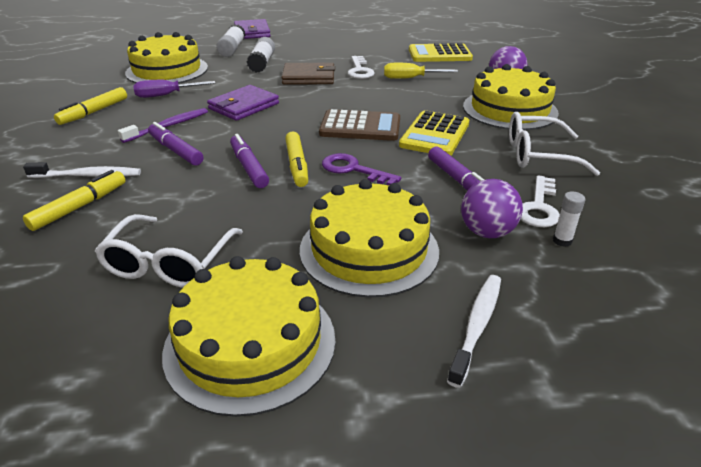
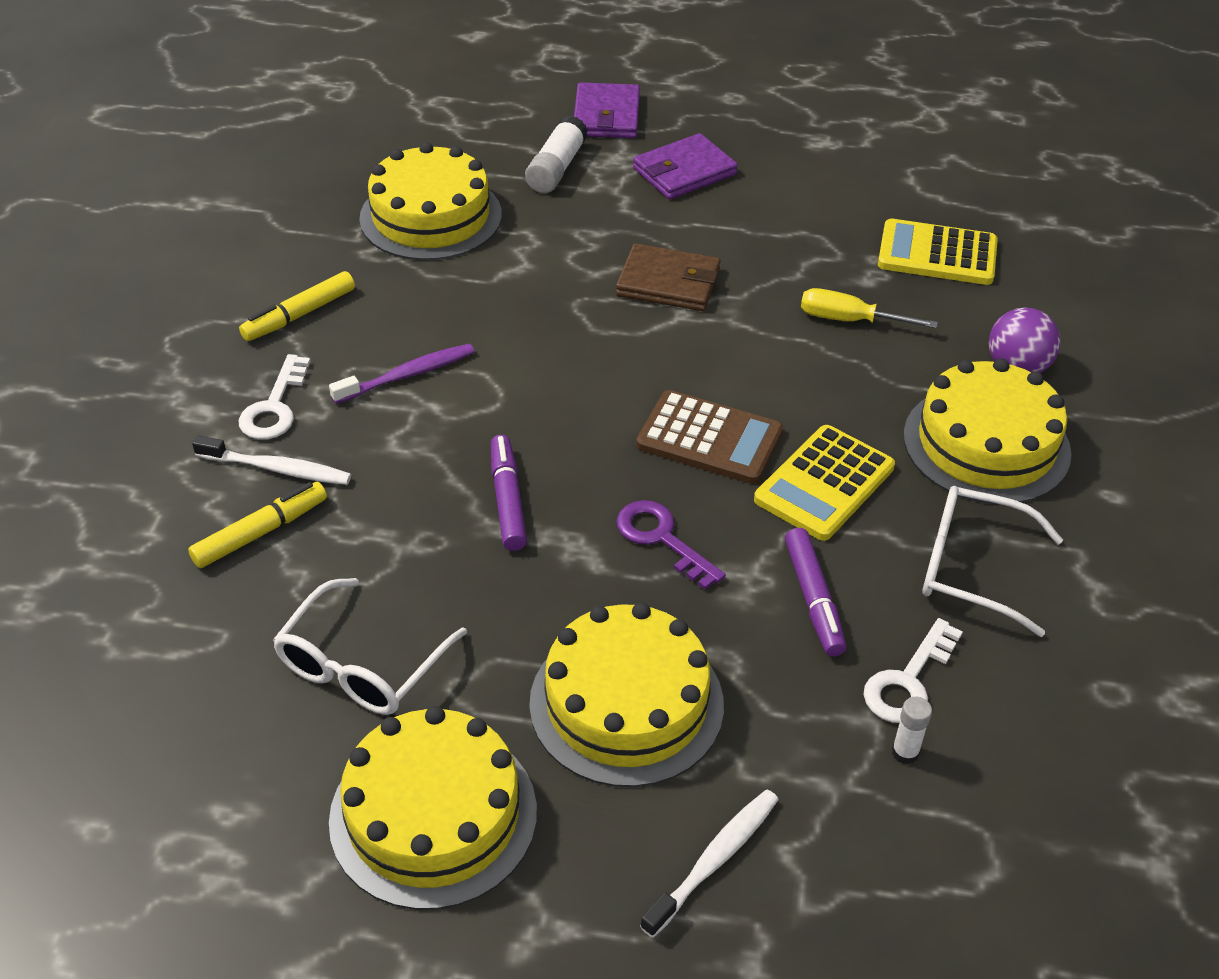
camera: 15 degrees right, 10 degrees up
(166, 95) = (418, 290): purple screwdriver -> none
(176, 151) = (408, 438): purple marker -> none
(244, 106) = (536, 345): purple wallet -> purple wallet (684, 171)
(262, 63) = (598, 224): white glue stick -> none
(297, 165) = (580, 510): yellow marker -> none
(360, 70) = (766, 279): white key -> white key (274, 407)
(487, 232) = (804, 711): purple ball -> none

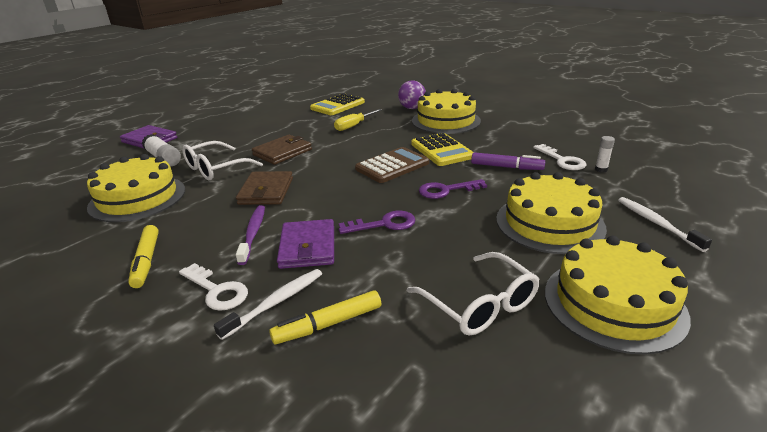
camera: 60 degrees left, 15 degrees down
(260, 532) = (329, 324): yellow marker -> yellow marker turned 105 degrees counterclockwise
(507, 500) = (384, 224): purple marker -> purple key
(526, 330) = (266, 191): none -> brown wallet
(684, 171) = (217, 133): purple wallet -> purple wallet (307, 247)
(971, 568) = (508, 137): white glasses -> white glasses (216, 168)

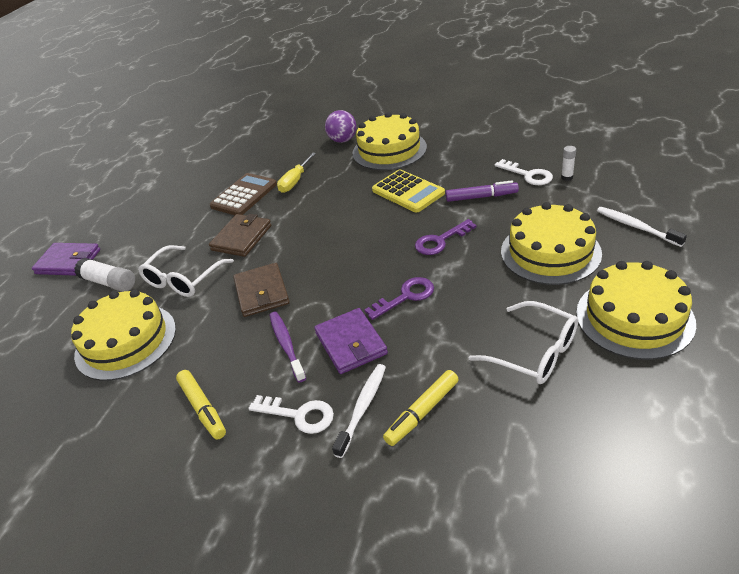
camera: 15 degrees left, 10 degrees up
(337, 105) = (256, 156): yellow calculator -> none
(392, 166) = (370, 225): brown calculator -> brown calculator (244, 195)

